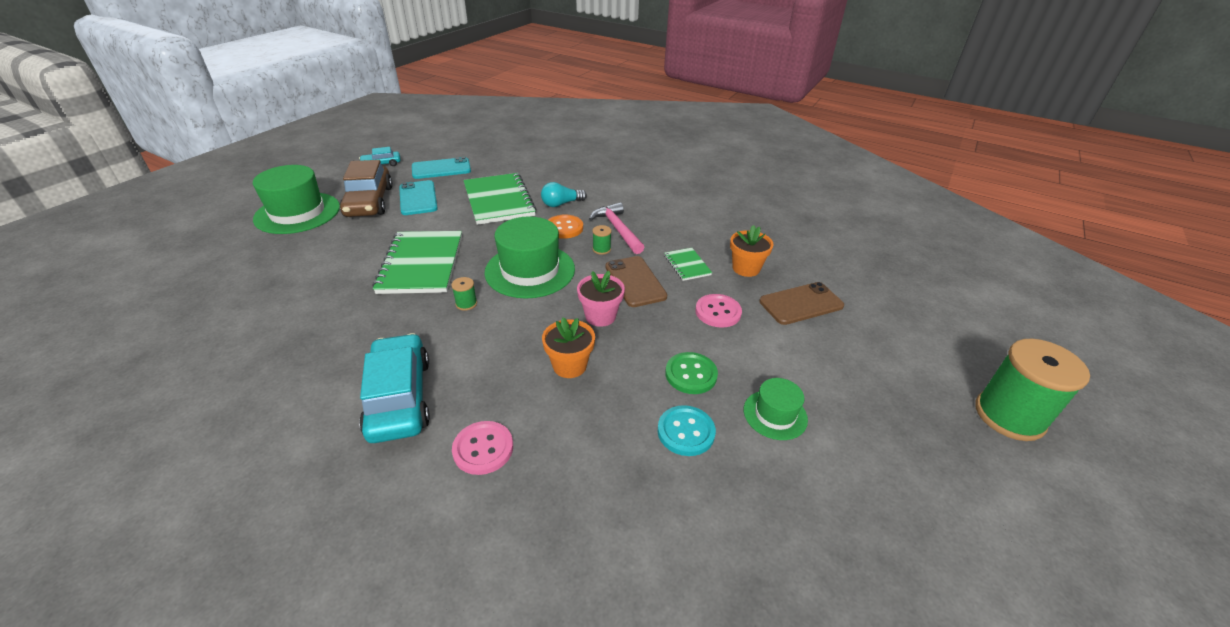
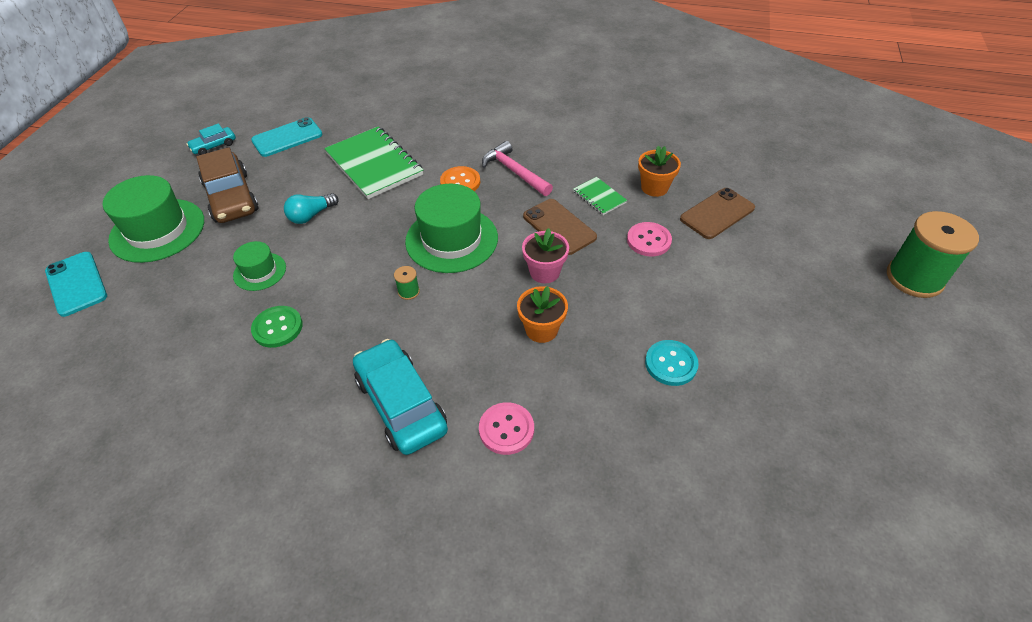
camera: 15 degrees left, 10 degrees up
(418, 198) = (284, 181): turquoise phone -> turquoise phone (76, 284)
(421, 264) = (336, 259): green notebook -> none
(561, 204) = (442, 154): turquoise light bulb -> turquoise light bulb (311, 215)
(601, 249) = (510, 198): green spool -> none
(691, 374) = (652, 309): green button -> green button (277, 328)
(775, 414) = (736, 327): green hat -> green hat (260, 271)

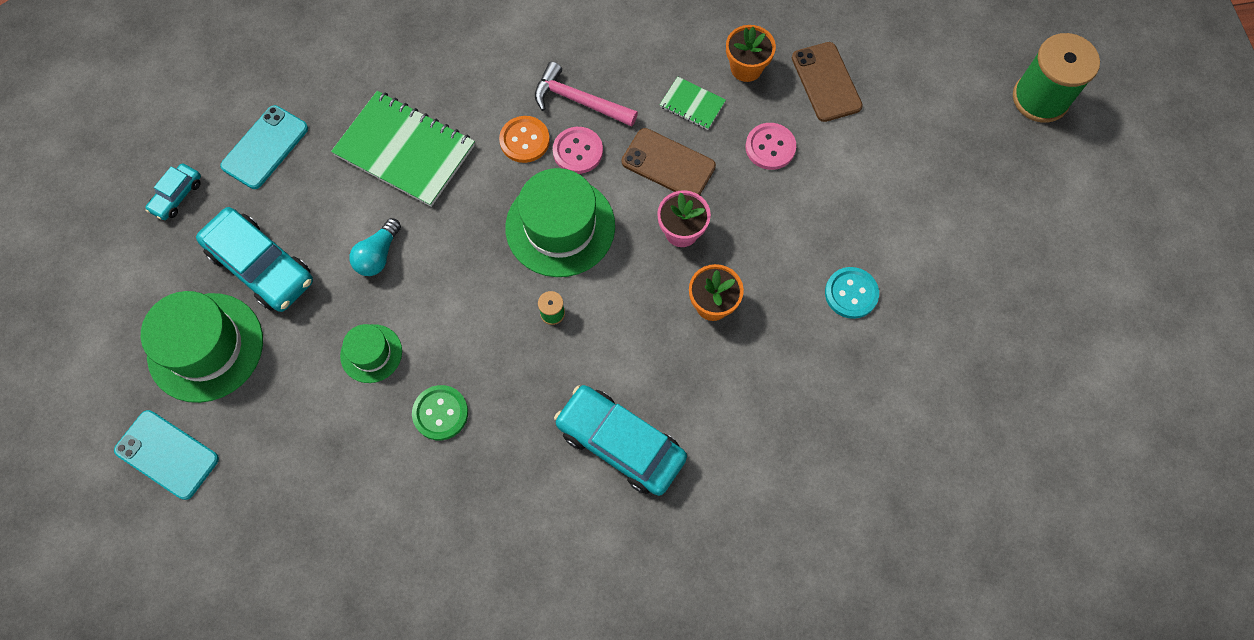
camera: 25 degrees left, 20 degrees up
(231, 197) = (261, 266): brown car -> turquoise car
(506, 429) = (732, 427): pink button -> pink button (578, 151)
(717, 213) = (826, 82): brown phone -> brown phone turned 45 degrees counterclockwise

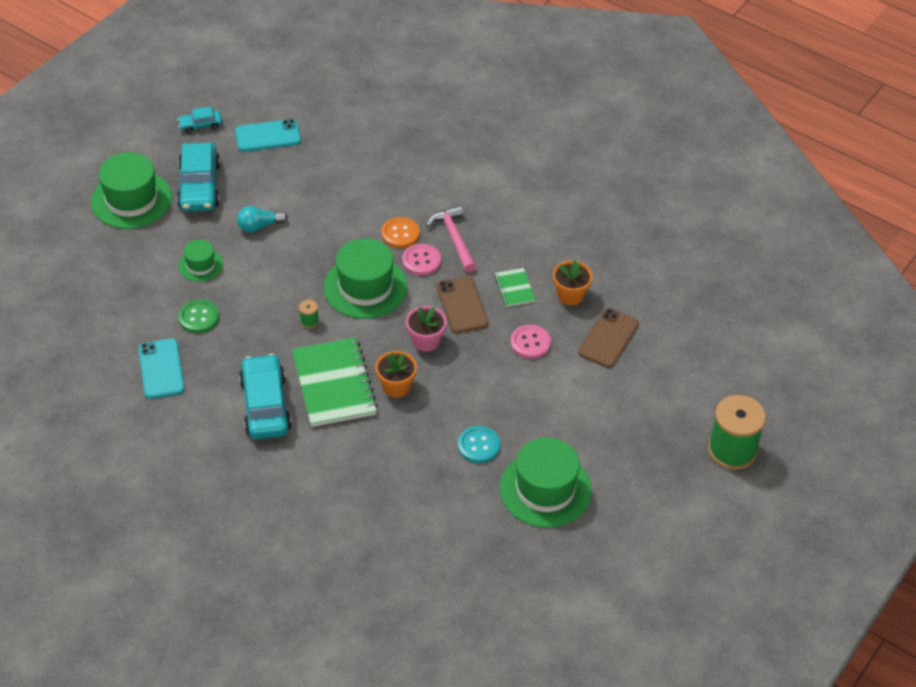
camera: 45 degrees right, 20 degrees down
(167, 454) = (60, 229): turquoise phone -> turquoise phone (161, 369)
(405, 150) = (333, 190): green notebook -> green notebook (334, 384)
(952, 281) = (545, 489): none -> green hat

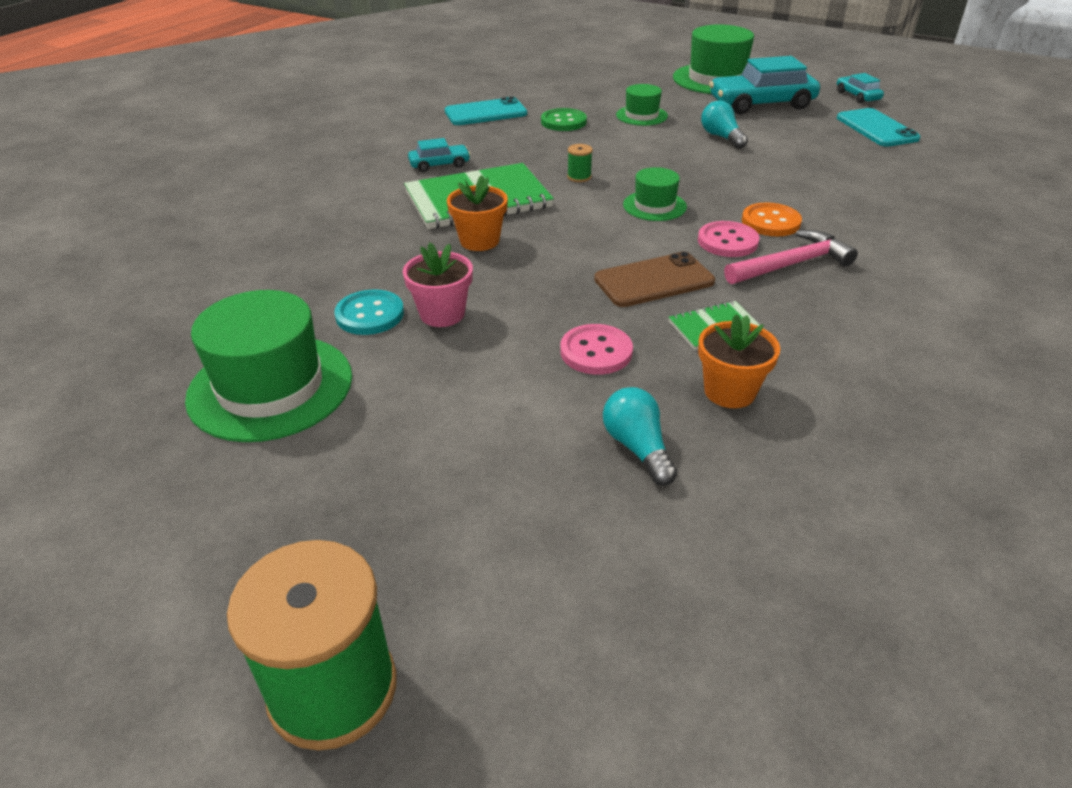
camera: 85 degrees right, 10 degrees down
(265, 405) = (439, 165): turquoise car -> turquoise car, size x0.50
(365, 287) = (654, 206): green hat -> green hat, size x0.54
(426, 341) = (570, 256): pink flower pot -> pink flower pot (442, 314)
(608, 338) = (637, 448): brown phone -> turquoise light bulb

